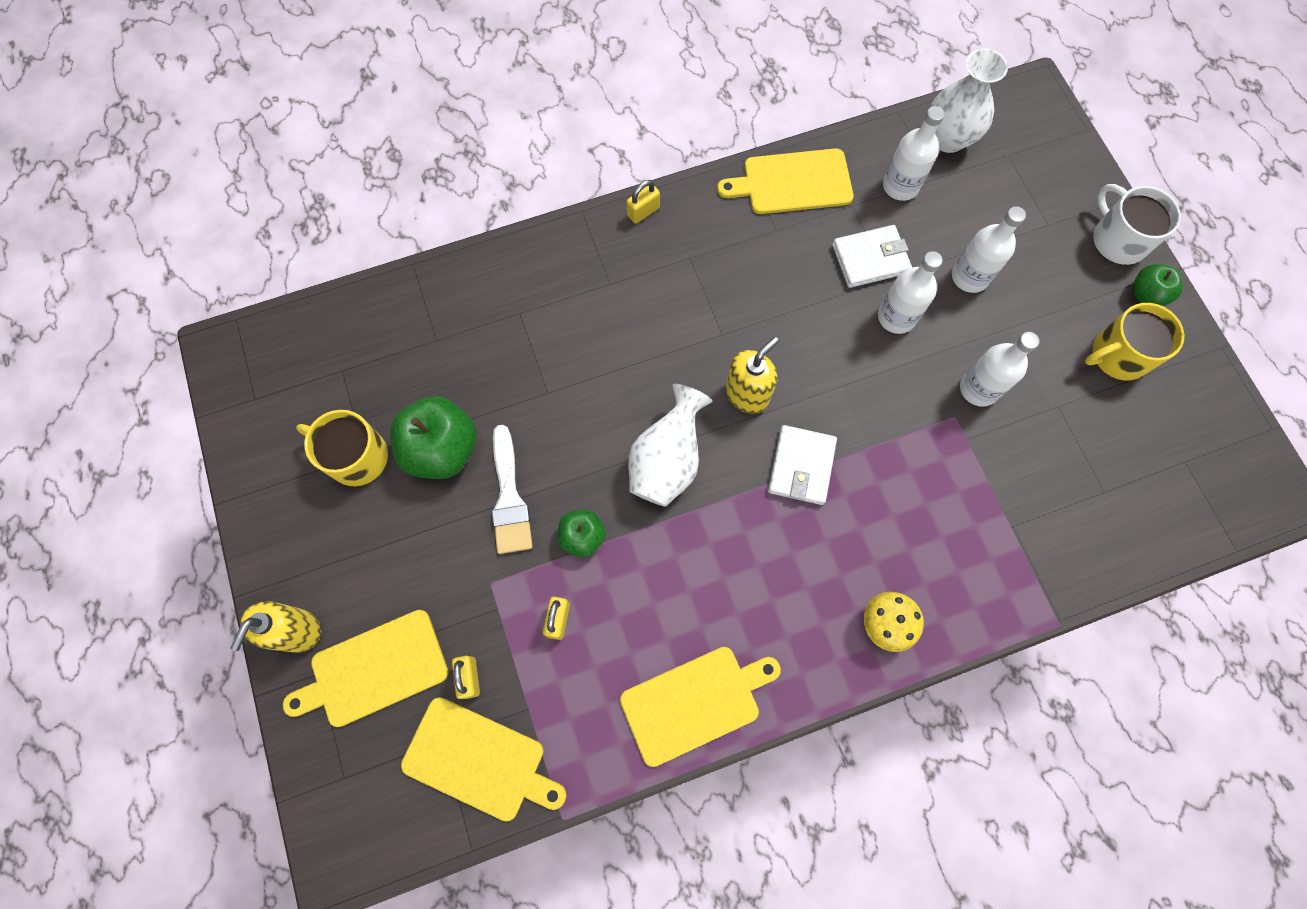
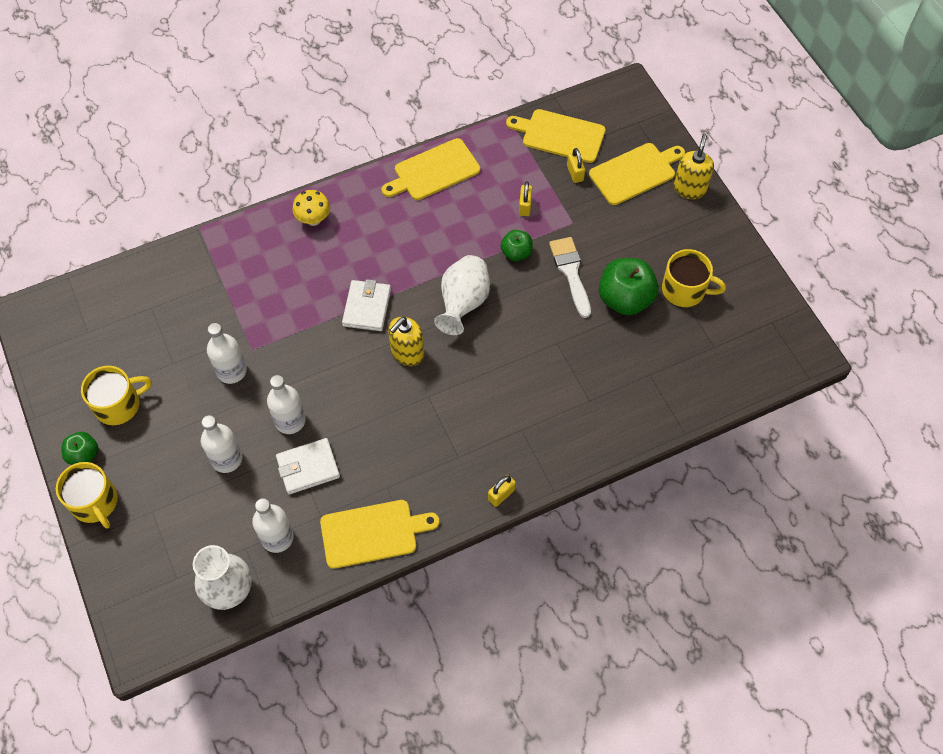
camera: 175 degrees right, 10 degrees down
(1118, 239) = (95, 502): white mug -> yellow mug

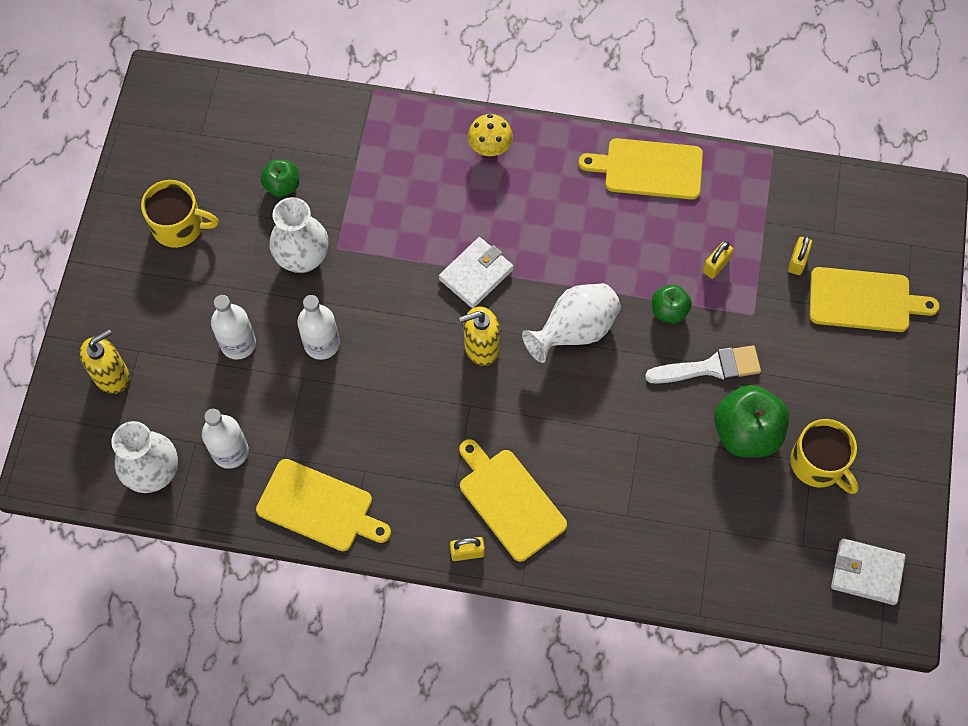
camera: 35 degrees right, 5 degrees up
(84, 455) = (116, 256): green apple -> green apple (282, 186)
(95, 502) = (95, 308): yellow mug -> none
(231, 371) = (302, 258): white bottle -> white vase
(308, 468) = (305, 402): white wallet -> white wallet (866, 573)
(560, 135) = (813, 209): yellow cutting board -> yellow cutting board (509, 501)
(570, 272) = (710, 367): white brush -> white brush turned 60 degrees clockwise
(689, 188) = (912, 355): yellow soap dispenser -> yellow soap dispenser (112, 376)

